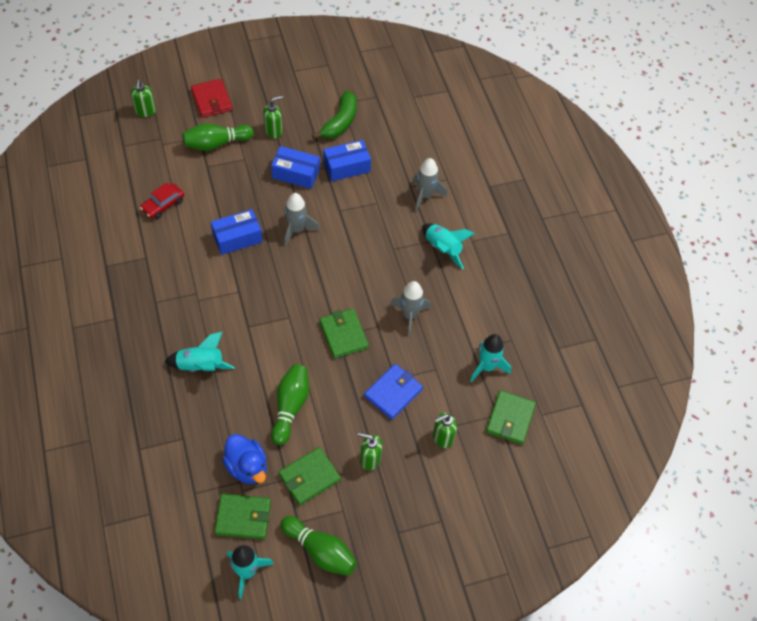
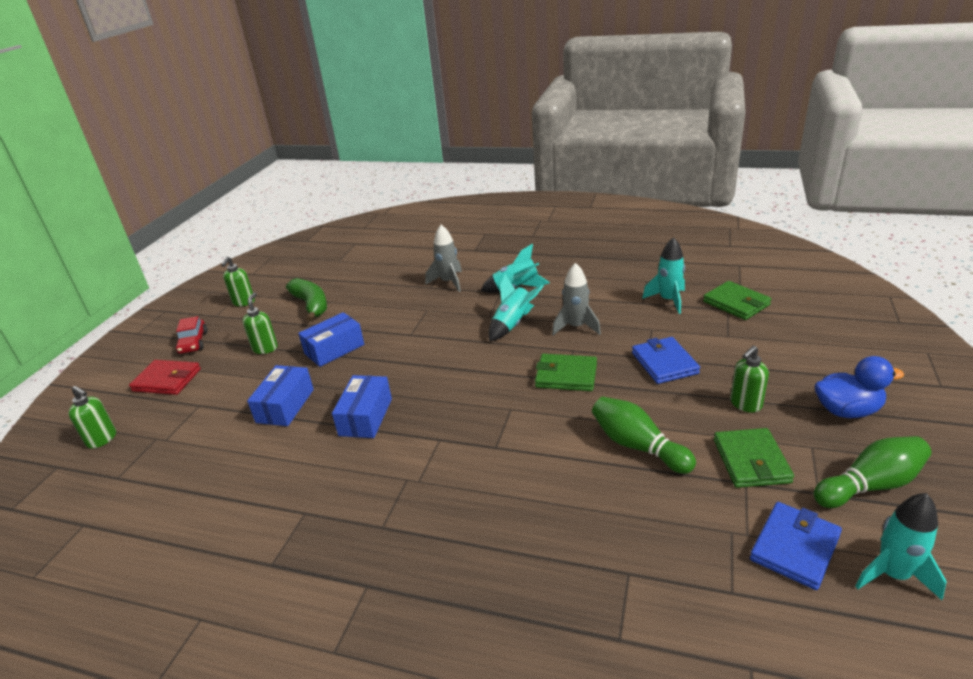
camera: 50 degrees left, 25 degrees down
(163, 205) = (248, 468): red car -> red car (193, 343)
(200, 366) = (520, 512): turquoise rocket -> turquoise rocket (513, 324)
(216, 143) = (224, 394): green bowling pin -> none
(243, 517) = (795, 548): green wallet -> blue wallet
(247, 467) = (710, 516): blue duck -> blue duck (847, 410)
(296, 230) = (402, 369): grey rocket -> none
(346, 167) = (365, 315): blue box -> blue box (285, 406)
(442, 438) = (739, 347): green soap dispenser -> green soap dispenser (243, 302)

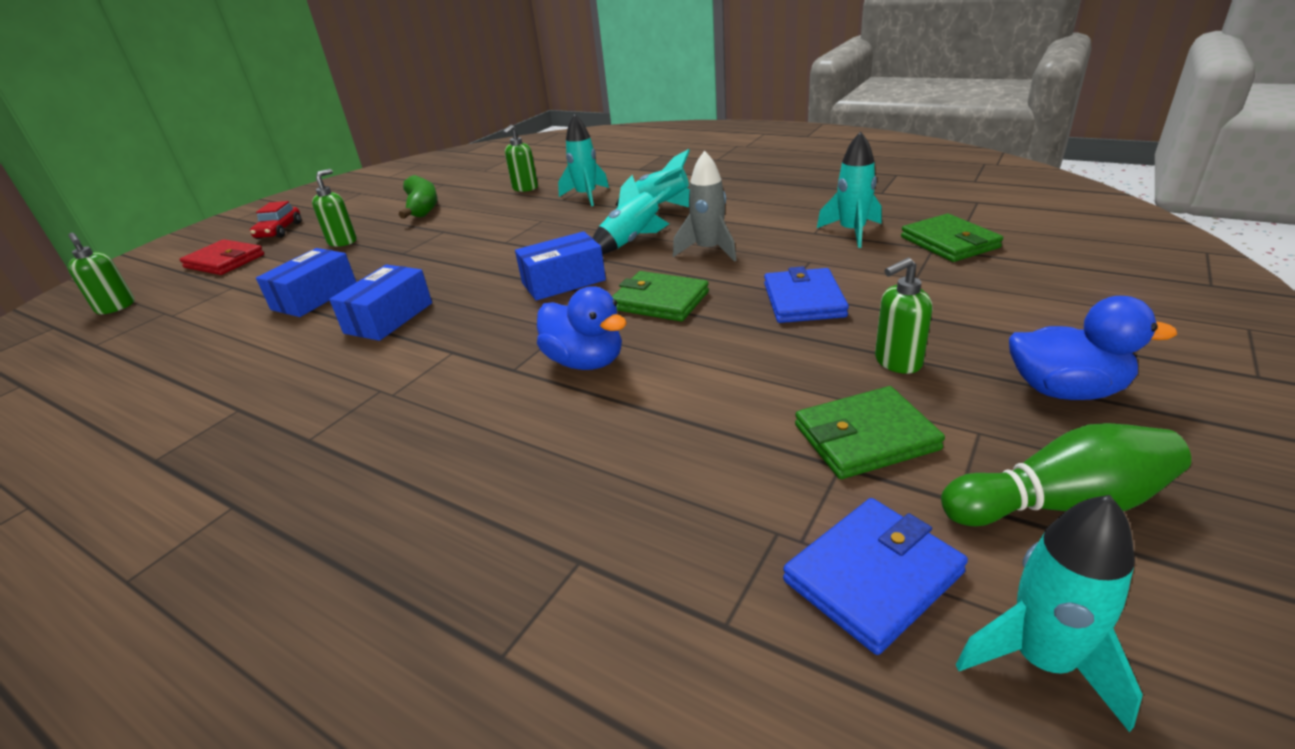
camera: 15 degrees right, 0 degrees up
(243, 302) = (358, 200): green soap dispenser -> green soap dispenser (525, 188)
(334, 349) = (411, 249): blue box -> blue box (563, 281)
(448, 282) = (586, 196): grey rocket -> turquoise rocket
(543, 433) = (585, 362): none -> blue duck
(637, 446) = (703, 393): green bowling pin -> none
(751, 461) = (865, 437): green wallet -> green wallet turned 60 degrees clockwise

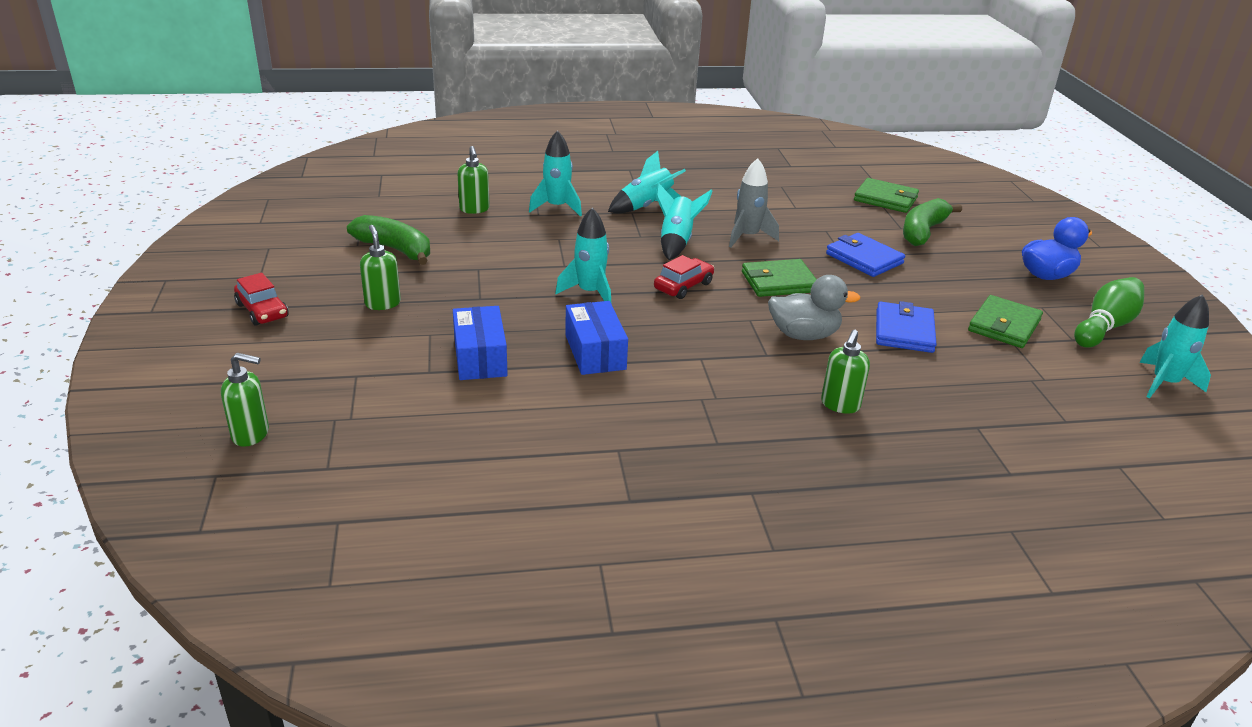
camera: 45 degrees left, 0 degrees up
(224, 261) = (272, 357): red wallet -> none
(563, 281) = (683, 286): blue box -> red car
(585, 362) = (803, 335): blue duck -> grey duck
(852, 232) = (819, 202): turquoise rocket -> turquoise rocket (590, 293)
(873, 577) = (1086, 381): blue wallet -> blue wallet (904, 331)
(897, 362) = (963, 282): green soap dispenser -> green soap dispenser (840, 405)
(941, 288) = (923, 232): none -> green banana

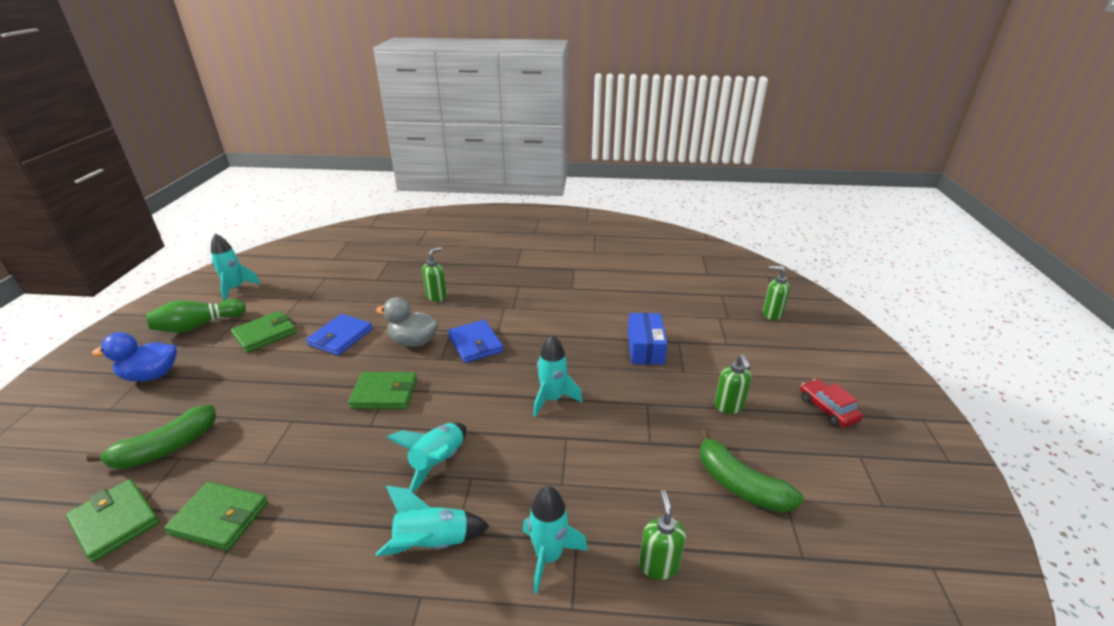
camera: 165 degrees left, 0 degrees up
(595, 352) = (566, 344): blue box -> none
(683, 286) = (469, 398): red car -> none
(748, 237) = (357, 462): grey rocket -> none
(814, 205) = (219, 518): none -> green wallet
(864, 258) = (277, 414): blue wallet -> blue wallet (475, 344)

